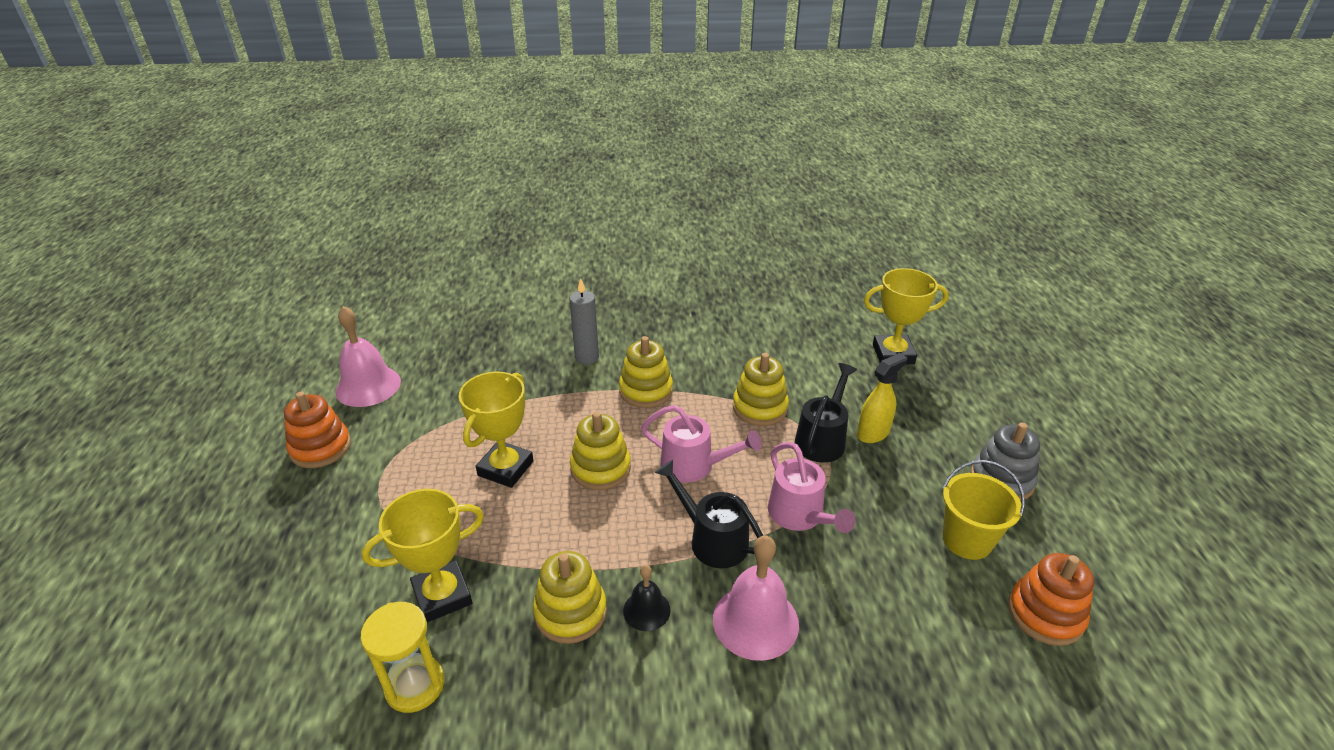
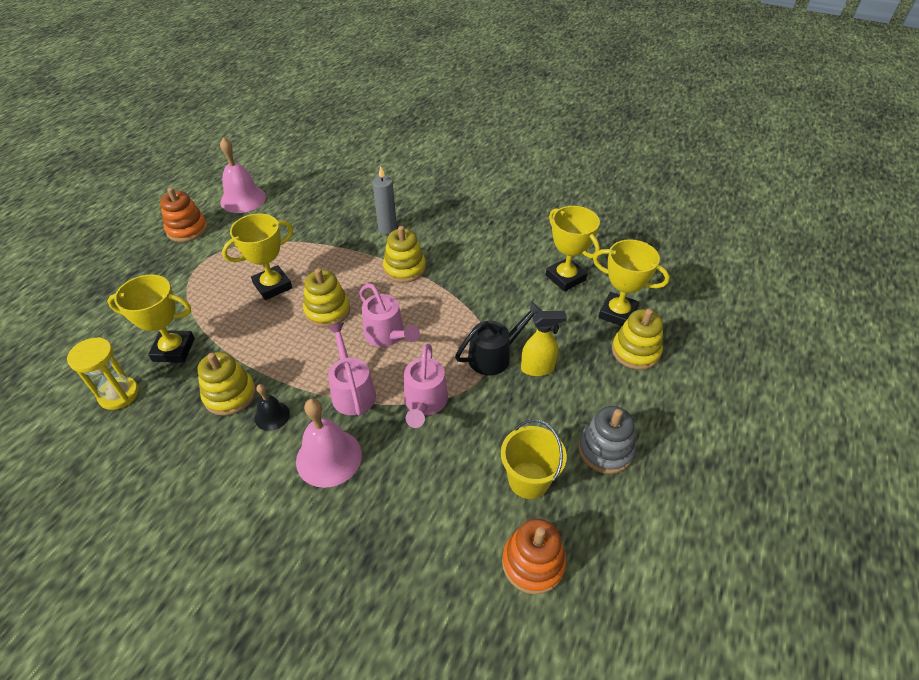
camera: 30 degrees right, 10 degrees up
(711, 539) = (352, 390): black watering can -> pink watering can
(760, 408) = (471, 313): yellow stacking toy -> yellow stacking toy (635, 351)
(816, 340) = (565, 278): none -> yellow trophy

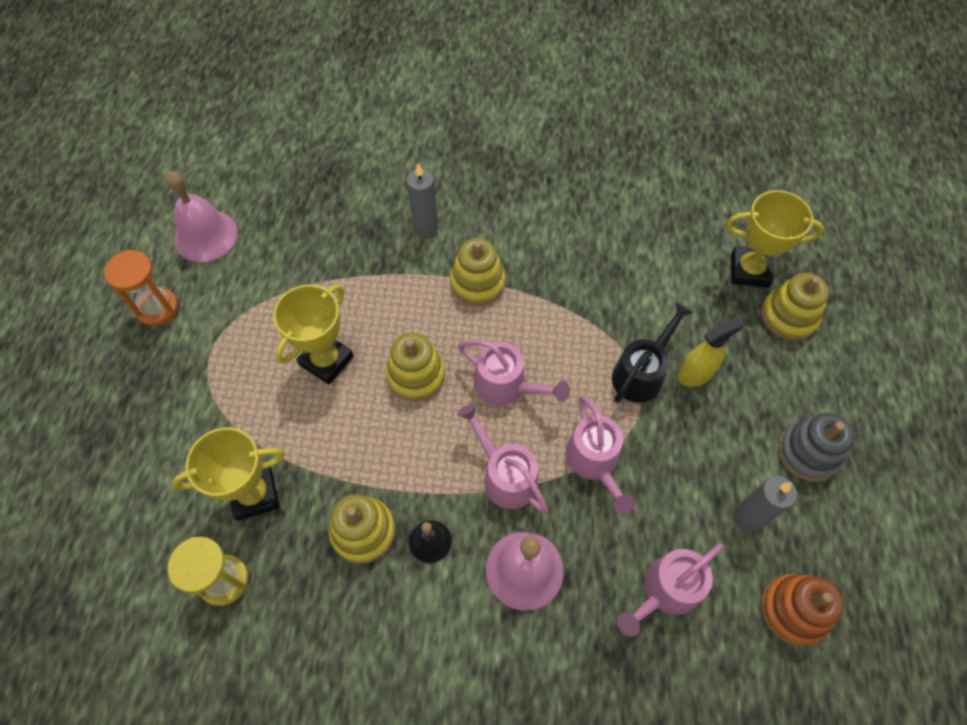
camera: 20 degrees left, 15 degrees up
(187, 229) = (157, 308): orange stacking toy -> orange hourglass
(430, 510) = (665, 591): none -> pink watering can
(528, 480) = (748, 517): yellow bucket -> grey candle
(565, 278) = (671, 238): yellow trophy -> none

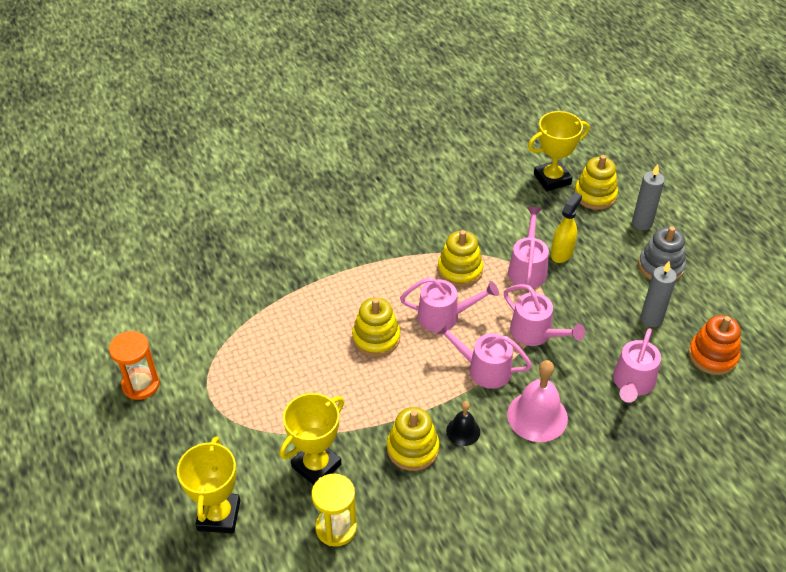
camera: 30 degrees left, 15 degrees down
(206, 235) = (141, 320): pink bell -> none
(326, 360) = (303, 359): yellow trophy -> yellow trophy (219, 515)
(425, 228) = (312, 244): grey candle -> grey candle (642, 223)
(477, 282) = (376, 262): yellow stacking toy -> yellow stacking toy (460, 270)
(642, 372) = (527, 268): black watering can -> pink watering can

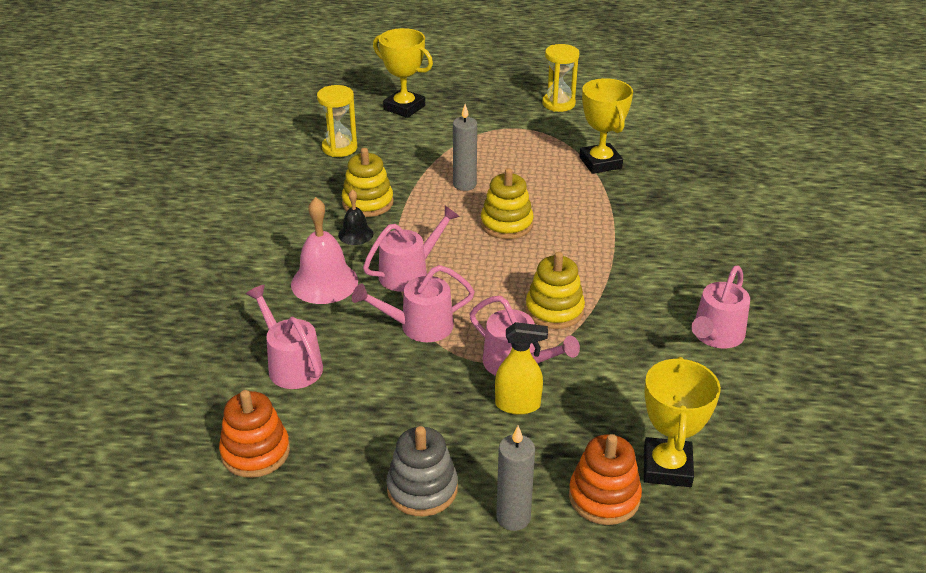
camera: 120 degrees right, 10 degrees down
(141, 385) = (558, 104): orange hourglass -> yellow hourglass
(316, 465) = (402, 155): yellow trophy -> yellow trophy (600, 163)
(445, 316) = (497, 275): pink watering can -> pink watering can (715, 336)
(562, 253) = (518, 405): yellow spray bottle -> yellow spray bottle turned 60 degrees counterclockwise
(595, 195) = (604, 497): yellow stacking toy -> orange stacking toy
(651, 319) = (353, 429): grey candle -> grey candle (464, 184)

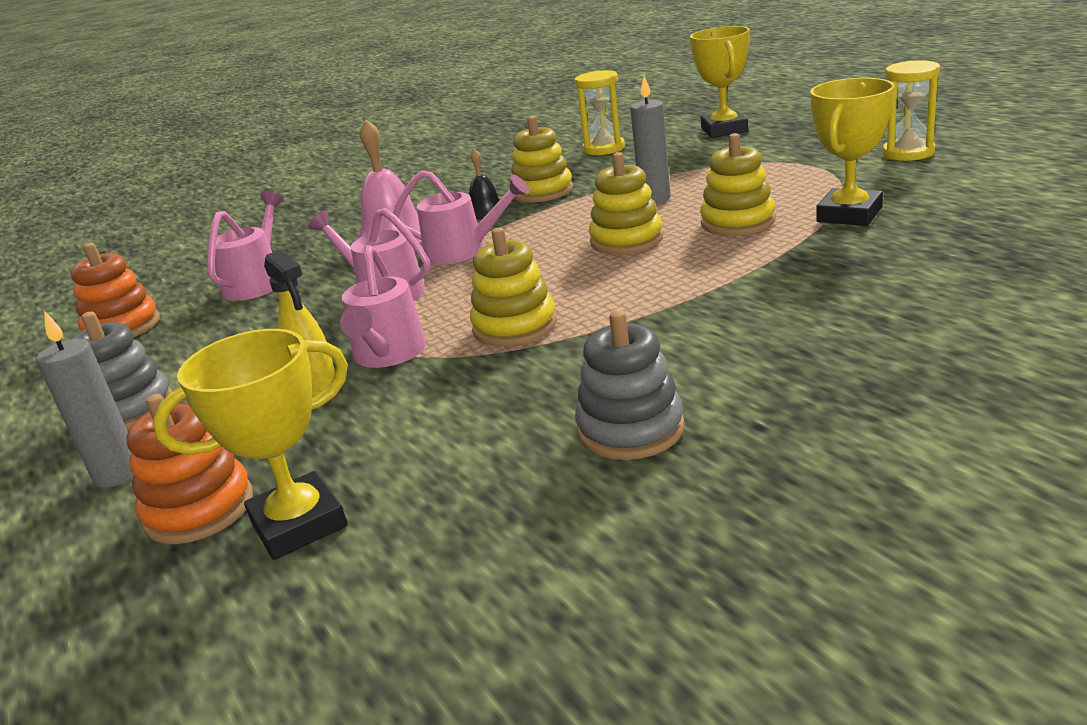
camera: 55 degrees right, 10 degrees down
(549, 188) = (737, 222): none -> yellow stacking toy
(715, 336) = (630, 429): pink watering can -> grey stacking toy

